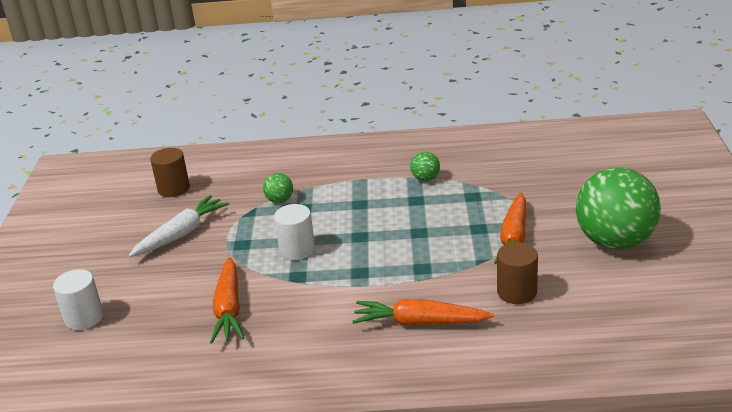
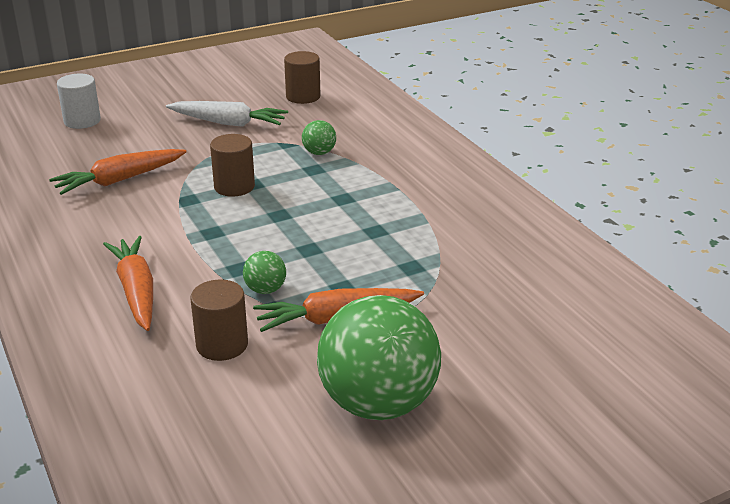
camera: 60 degrees right, 0 degrees up
(297, 250) = (234, 187): white cylinder -> brown cylinder
(425, 179) = (427, 226): green ball -> green ball (265, 290)

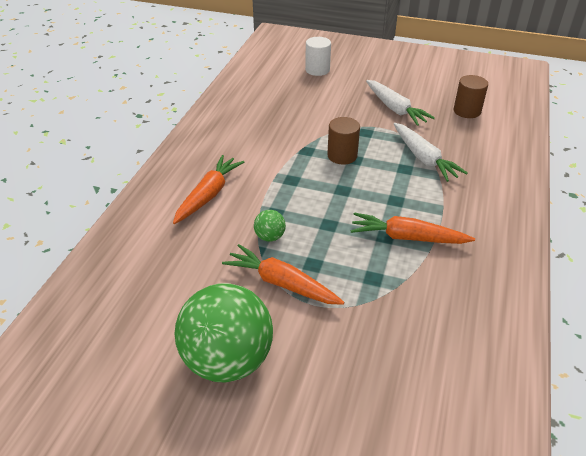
camera: 45 degrees right, 10 degrees up
(119, 180) = (288, 118): orange carrot -> orange carrot (407, 237)
(222, 345) = (204, 257): brown cylinder -> none
(319, 153) = (424, 158): green ball -> white carrot

